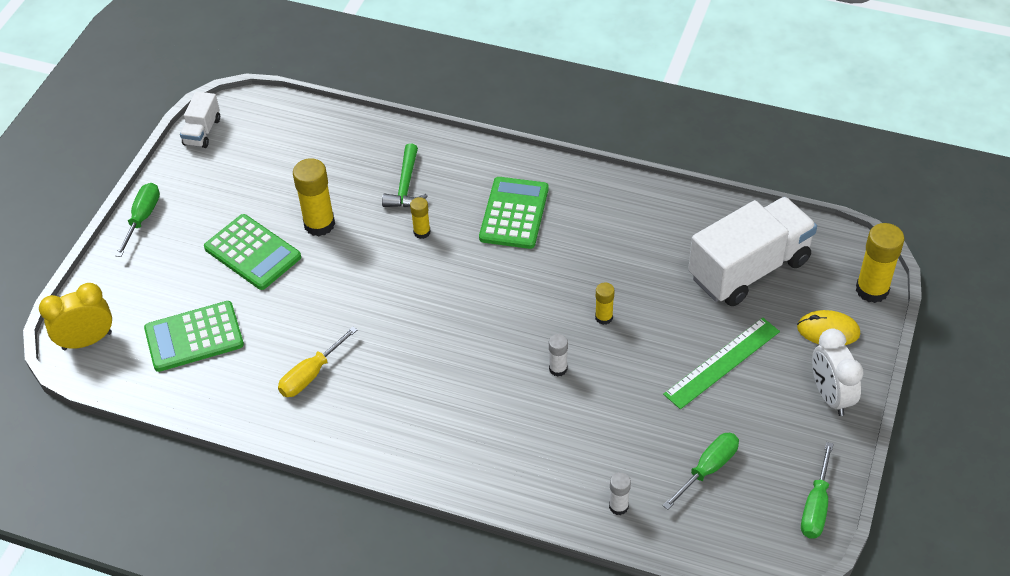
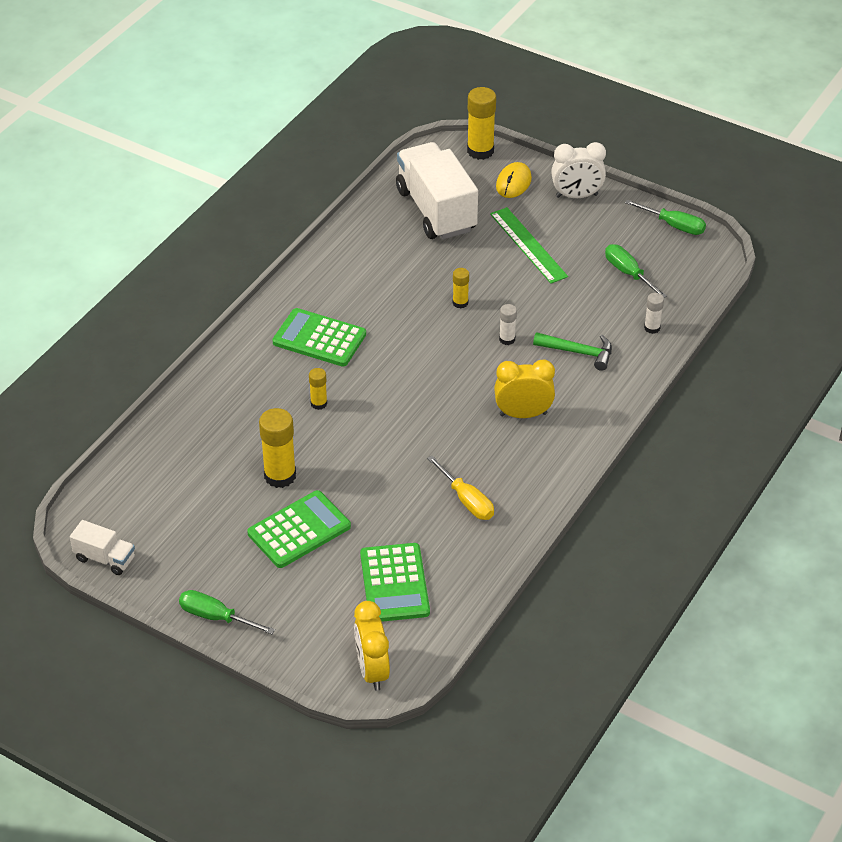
camera: 80 degrees left, 5 degrees down
(405, 185) = (253, 407): green hammer -> green hammer (578, 352)
(445, 402) = (523, 414): none -> yellow clock

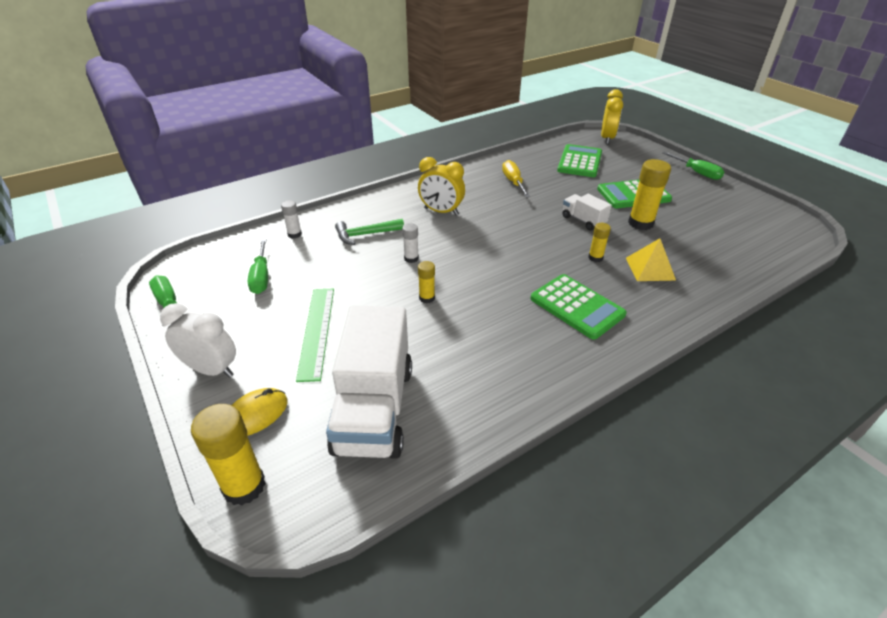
camera: 155 degrees left, 5 degrees down
(105, 558) = (779, 212): white truck -> white truck (583, 220)
(258, 407) = (650, 268): none -> yellow pyramid
(578, 352) = (365, 234): green hammer -> green hammer turned 60 degrees counterclockwise

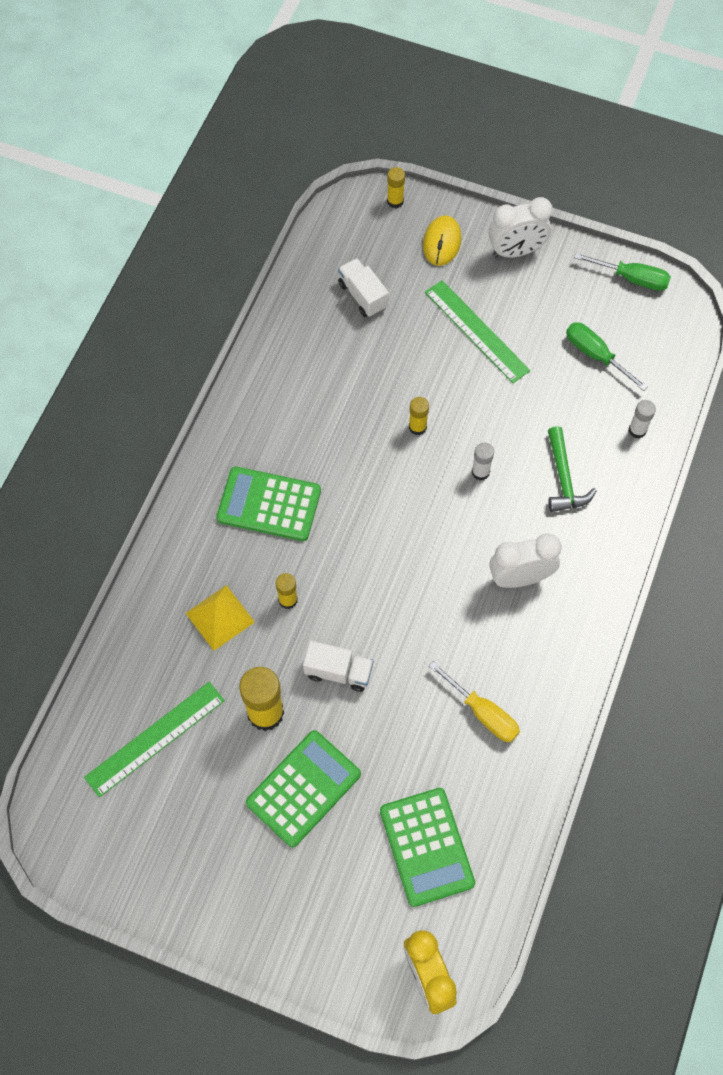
camera: 145 degrees right, 25 degrees up
(244, 486) = (395, 201): yellow glue stick -> yellow glue stick, size x0.54
(365, 234) = (563, 478): green hammer -> green hammer turned 135 degrees clockwise
(374, 409) = (363, 296): white truck -> white truck, size x0.47
(441, 211) = (520, 577): yellow clock -> white clock
(696, 172) = (235, 932): green screwdriver -> none
(721, 239) = (155, 738): none -> green ruler

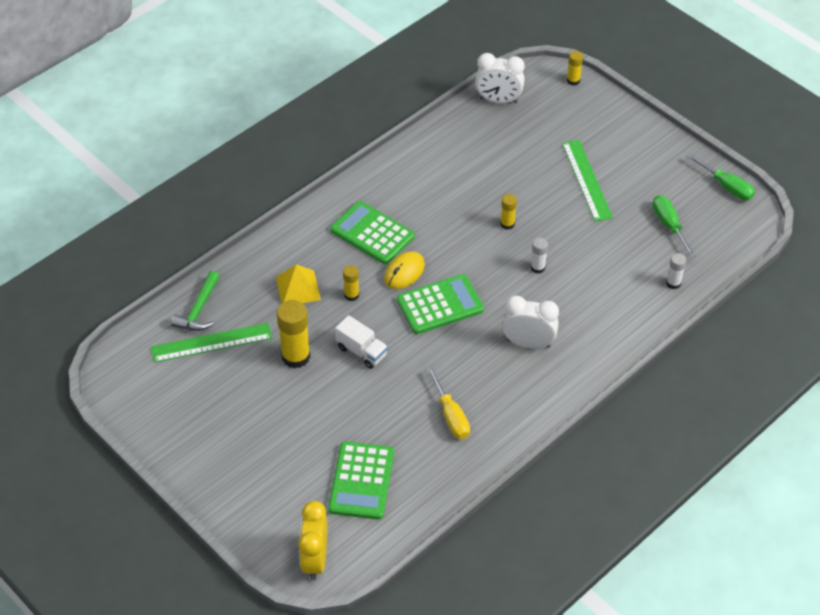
camera: 25 degrees right, 15 degrees down
(303, 788) = (295, 412): green calculator -> green calculator (440, 305)
(363, 296) = (515, 131): white truck -> none
(442, 242) = (593, 117): yellow mouse -> yellow mouse (404, 272)
(516, 251) = (646, 140): white clock -> white clock (498, 100)
(563, 478) = (598, 293): green hammer -> green hammer (199, 310)

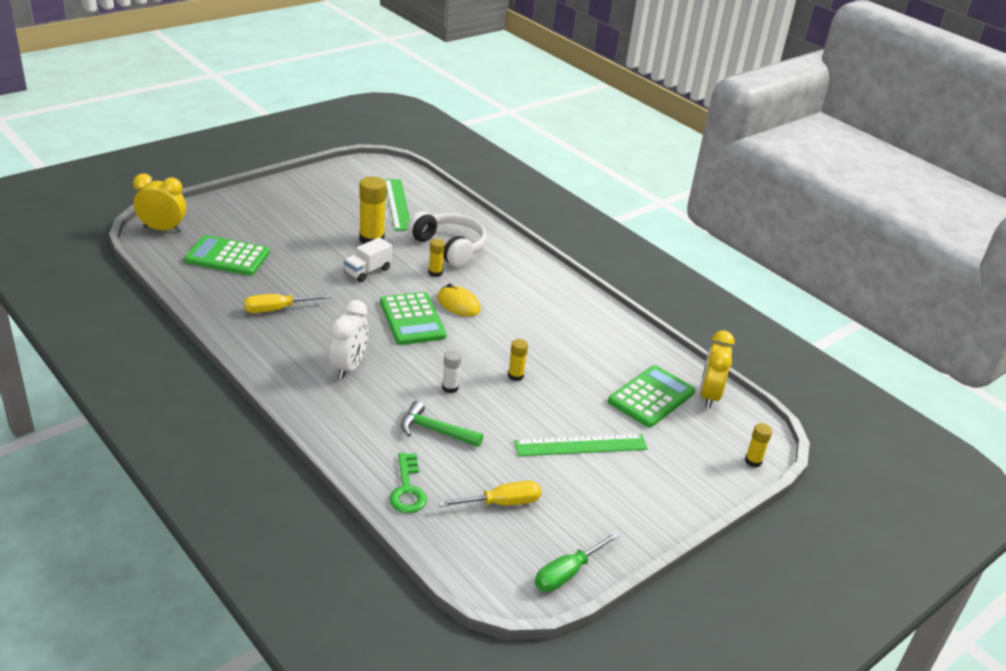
camera: 90 degrees right, 15 degrees down
(199, 310) = (435, 201): green hammer -> green hammer (435, 430)
(298, 288) = (449, 247): yellow pyramid -> white headphones
(372, 233) = (511, 292): green calculator -> green calculator (651, 397)
(498, 100) = (709, 396): white clock -> yellow clock
(669, 225) = (501, 503): green screwdriver -> yellow screwdriver
(673, 283) = (407, 489): white glue stick -> green key

